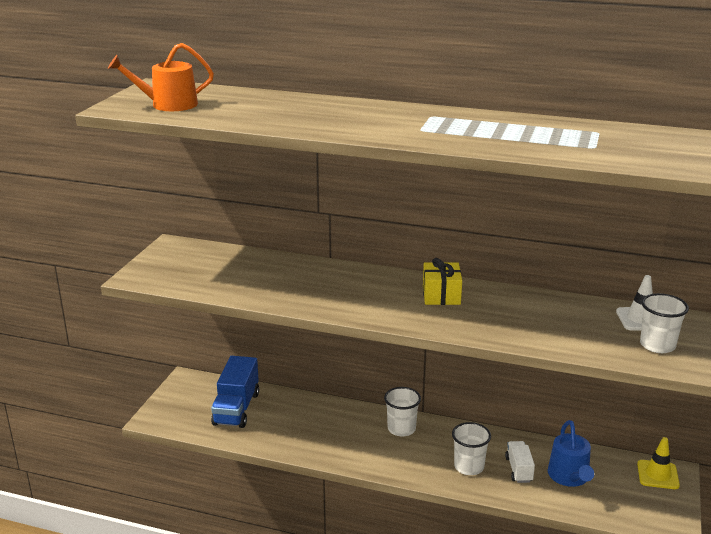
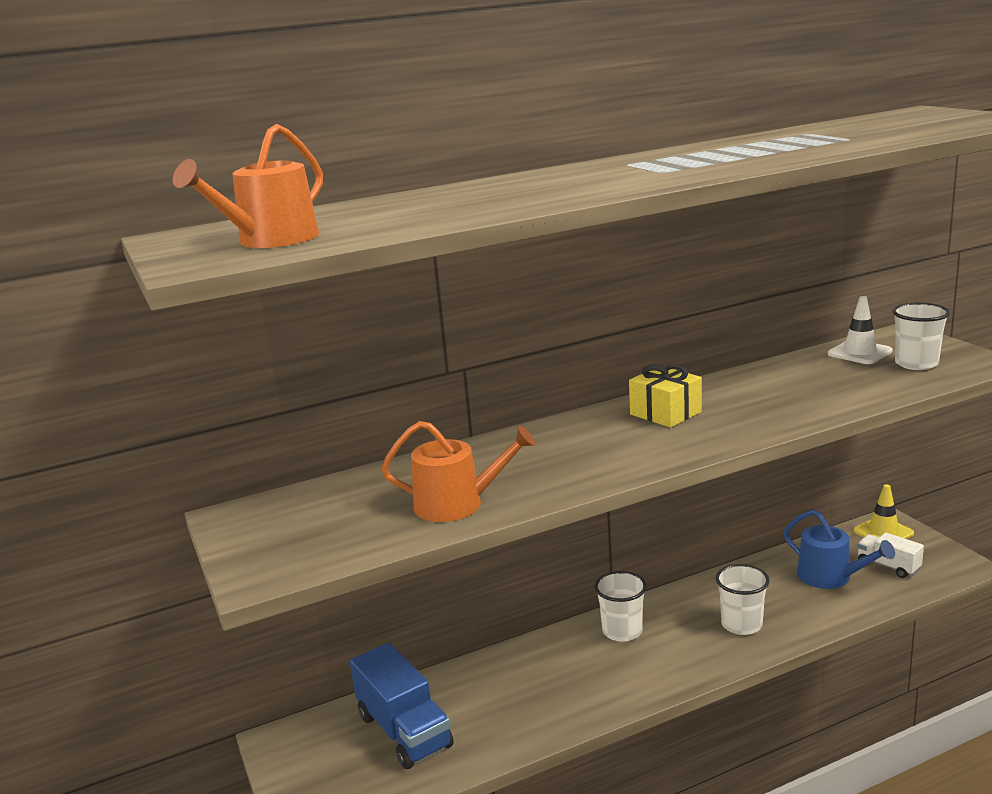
camera: 40 degrees left, 5 degrees down
(256, 288) = (457, 504): none -> orange watering can
(519, 469) = (784, 598): white truck -> white truck (888, 566)

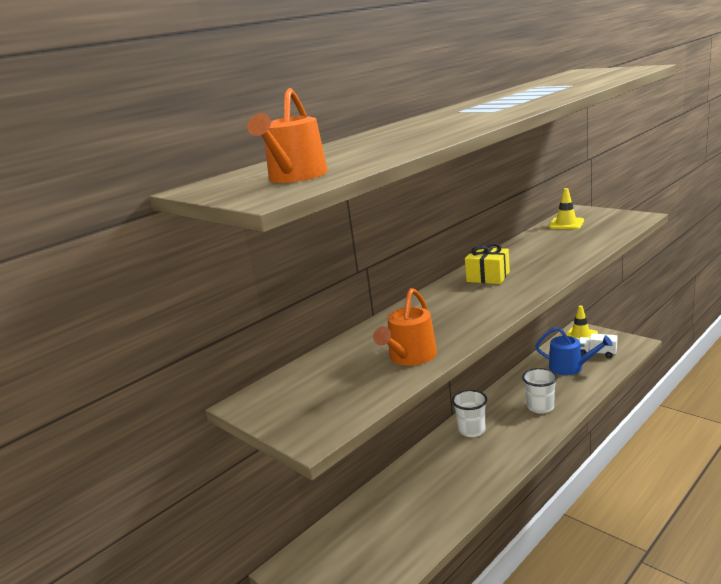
camera: 20 degrees left, 0 degrees up
(404, 731) = (373, 534): blue truck -> none
(457, 504) = (410, 357): orange watering can -> orange watering can turned 135 degrees clockwise
(859, 353) = (566, 224): white traffic cone -> yellow traffic cone
(916, 364) = (604, 224): white cup -> none

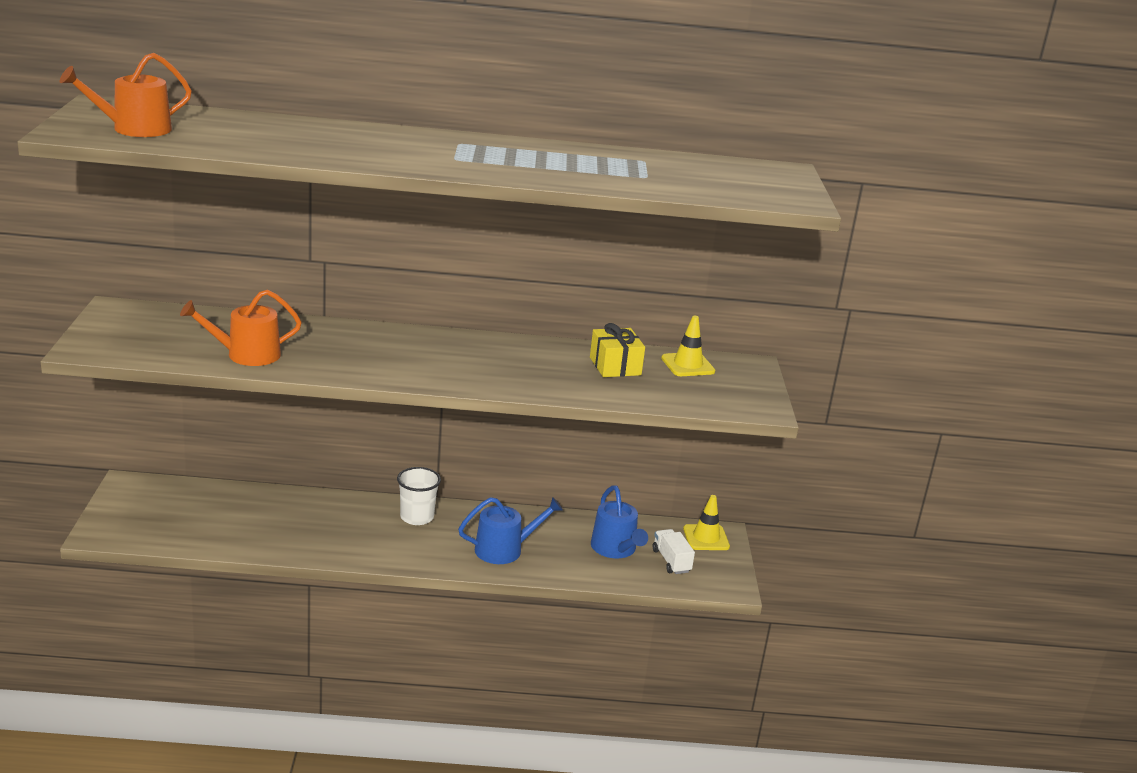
camera: 40 degrees right, 5 degrees up
(488, 277) = (469, 351): yellow gift -> yellow gift (615, 366)
(540, 407) = (504, 549): white cup -> blue watering can

